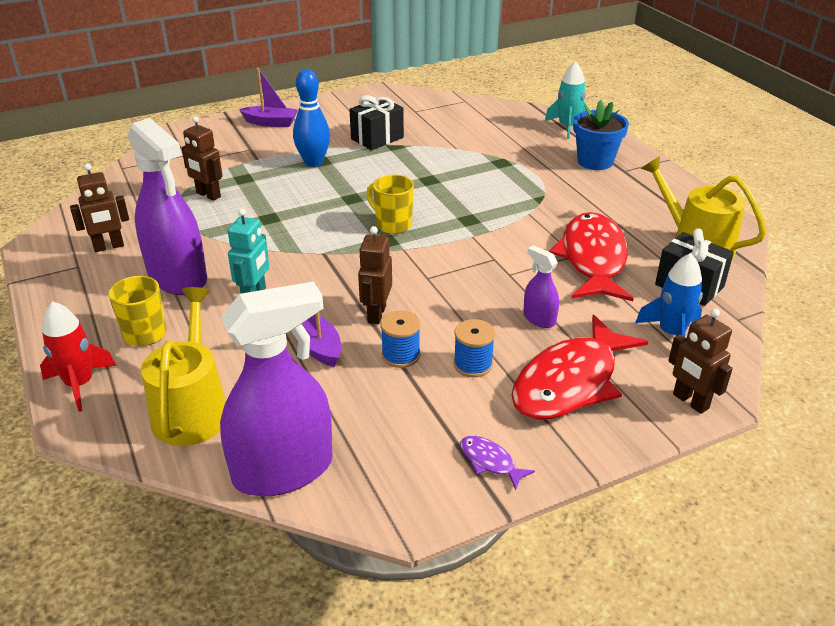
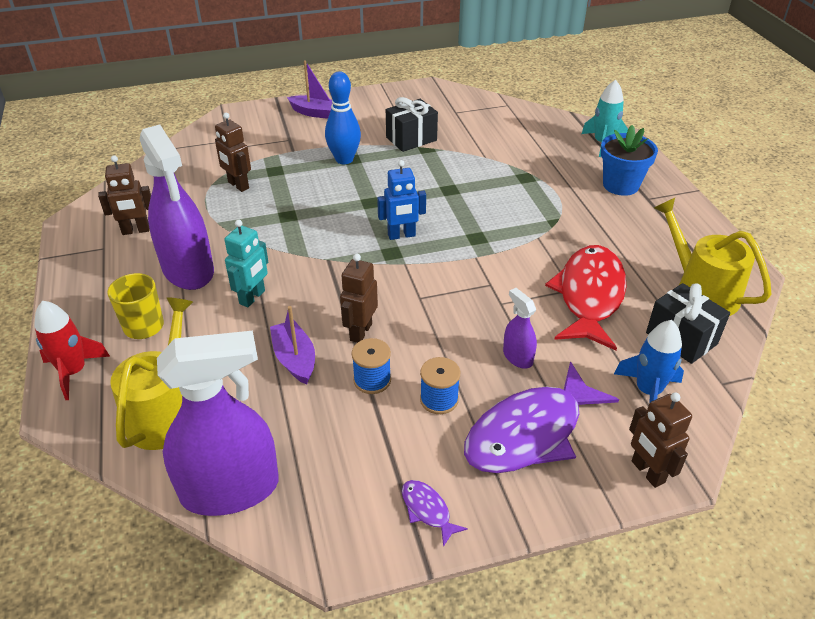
camera: 10 degrees right, 5 degrees up
(392, 224) = (401, 235): yellow mug -> blue robot
(570, 382) = (530, 432): red fish -> purple fish

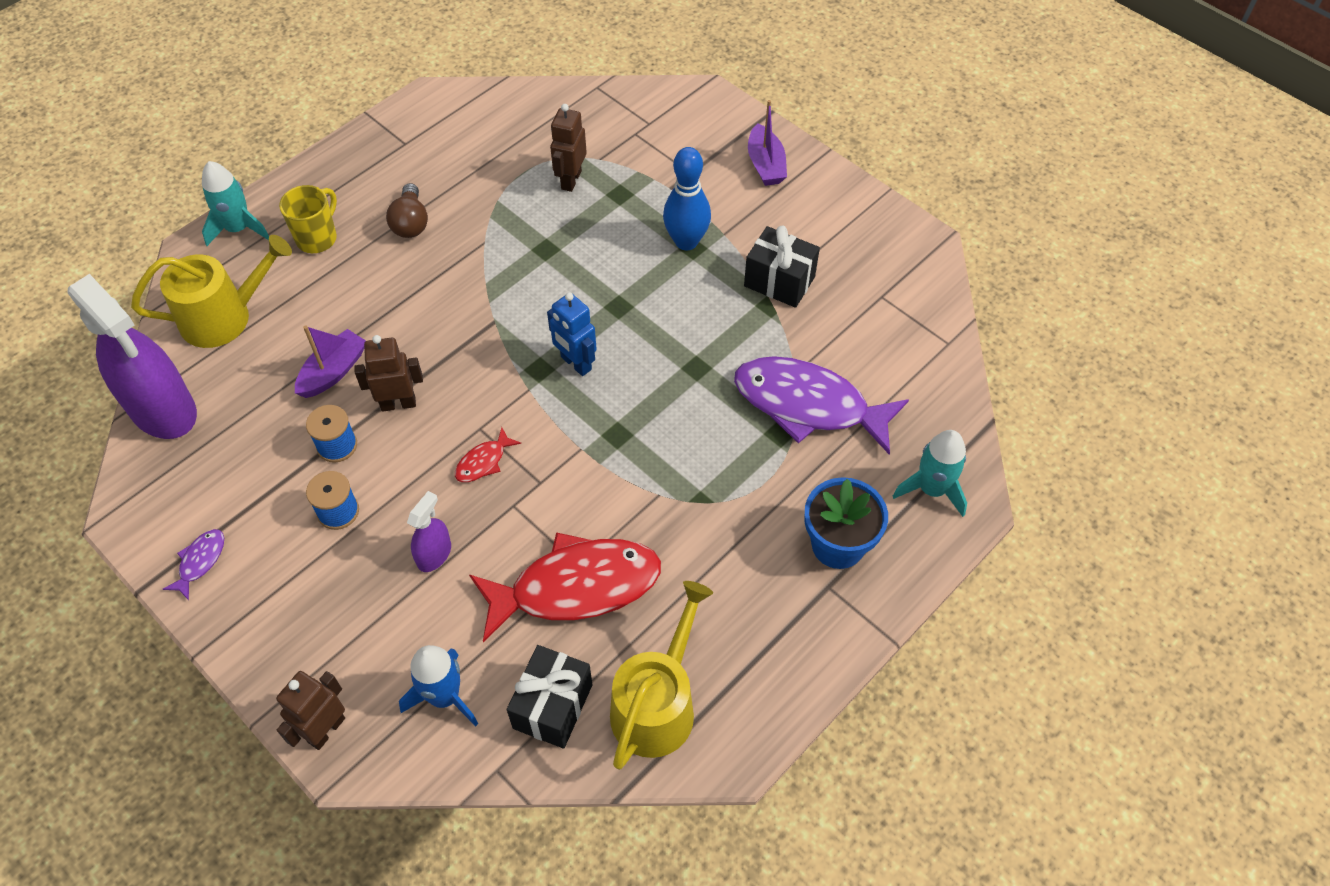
camera: 60 degrees right, 15 degrees up
(74, 372) = (238, 229): red rocket -> turquoise rocket
(136, 231) = (444, 149): brown robot -> none
(188, 270) = (410, 223): purple spray bottle -> brown light bulb
(252, 297) = (400, 293): turquoise robot -> none
(451, 305) = (483, 462): none -> red fish
(530, 432) = (331, 606): purple fish -> purple fish (808, 405)

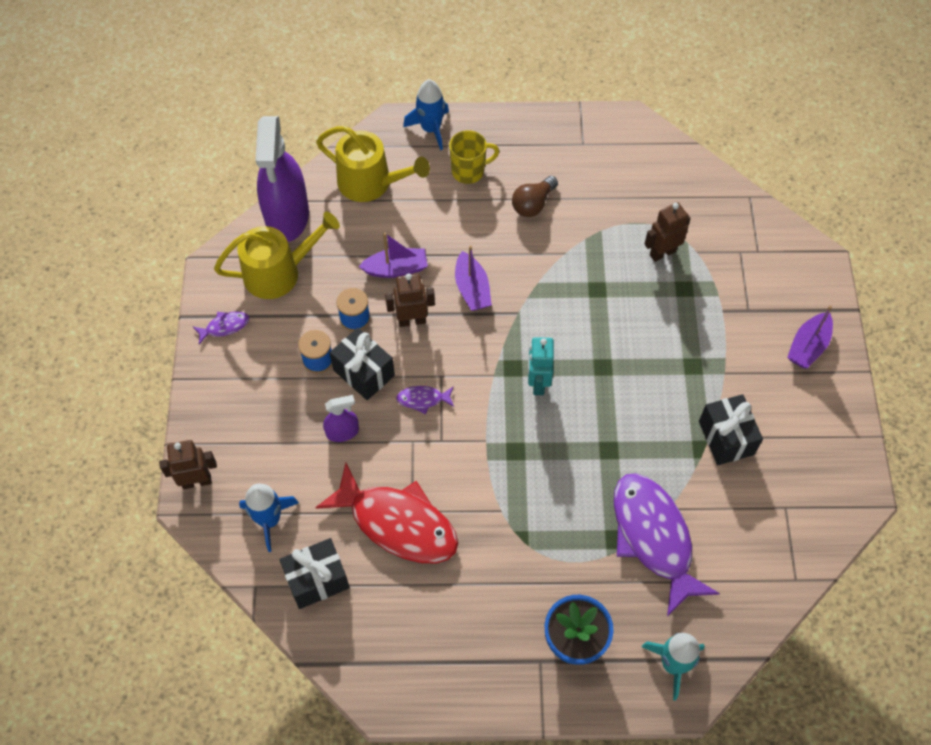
camera: 45 degrees right, 5 degrees up
(238, 229) = (431, 129): turquoise rocket -> blue rocket
(398, 403) = (412, 320): brown robot -> brown robot turned 45 degrees counterclockwise
(399, 485) = (364, 373): none -> black gift
(429, 333) = (472, 289): none -> purple boat
(483, 462) = (423, 399): red fish -> purple fish
(575, 363) = (538, 383): blue robot -> turquoise robot
(657, 705) = (371, 634): yellow watering can -> yellow watering can (278, 272)
(686, 241) = (693, 358): blue bowling pin -> none

